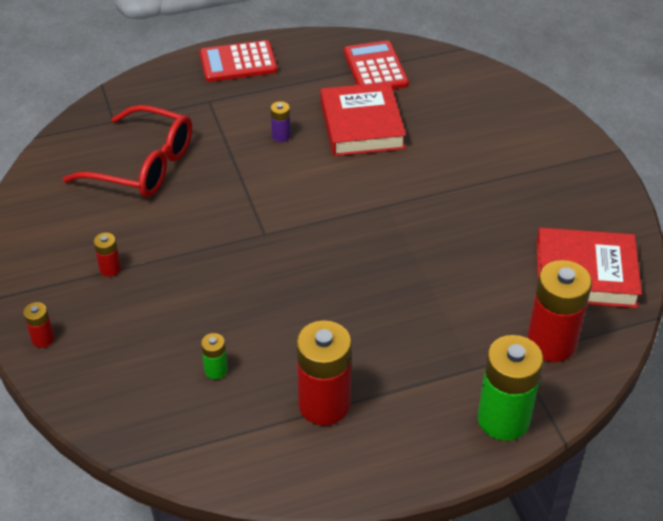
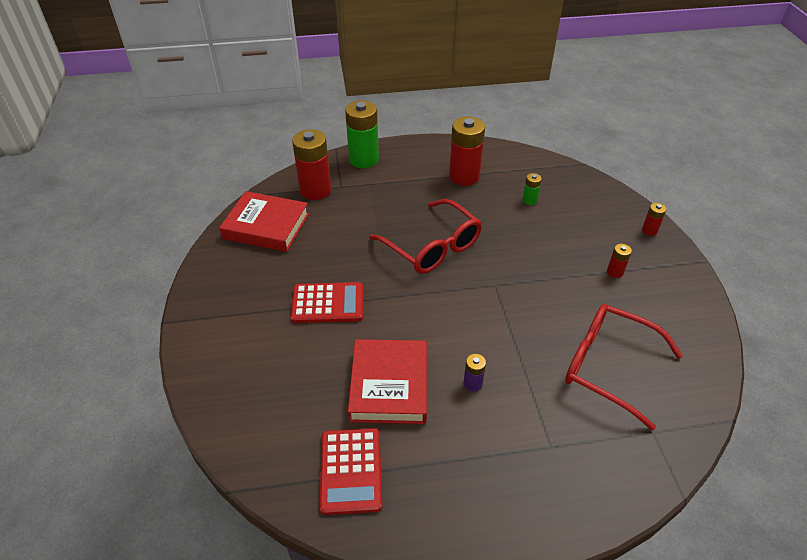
camera: 170 degrees left, 0 degrees up
(238, 62) = (517, 510): red calculator -> red calculator (327, 303)
(350, 273) = (432, 247): none -> red glasses

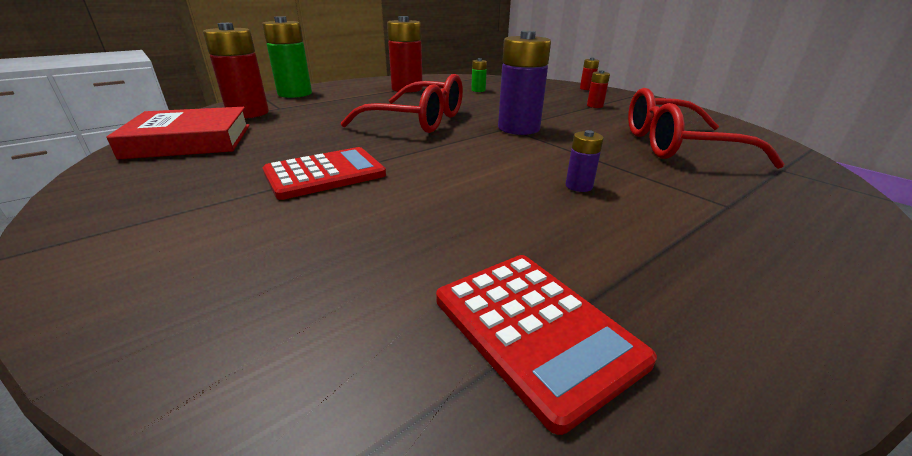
camera: 30 degrees left, 15 degrees down
(389, 385) = (483, 215): red book -> none
(502, 289) = (518, 128): none -> purple battery

